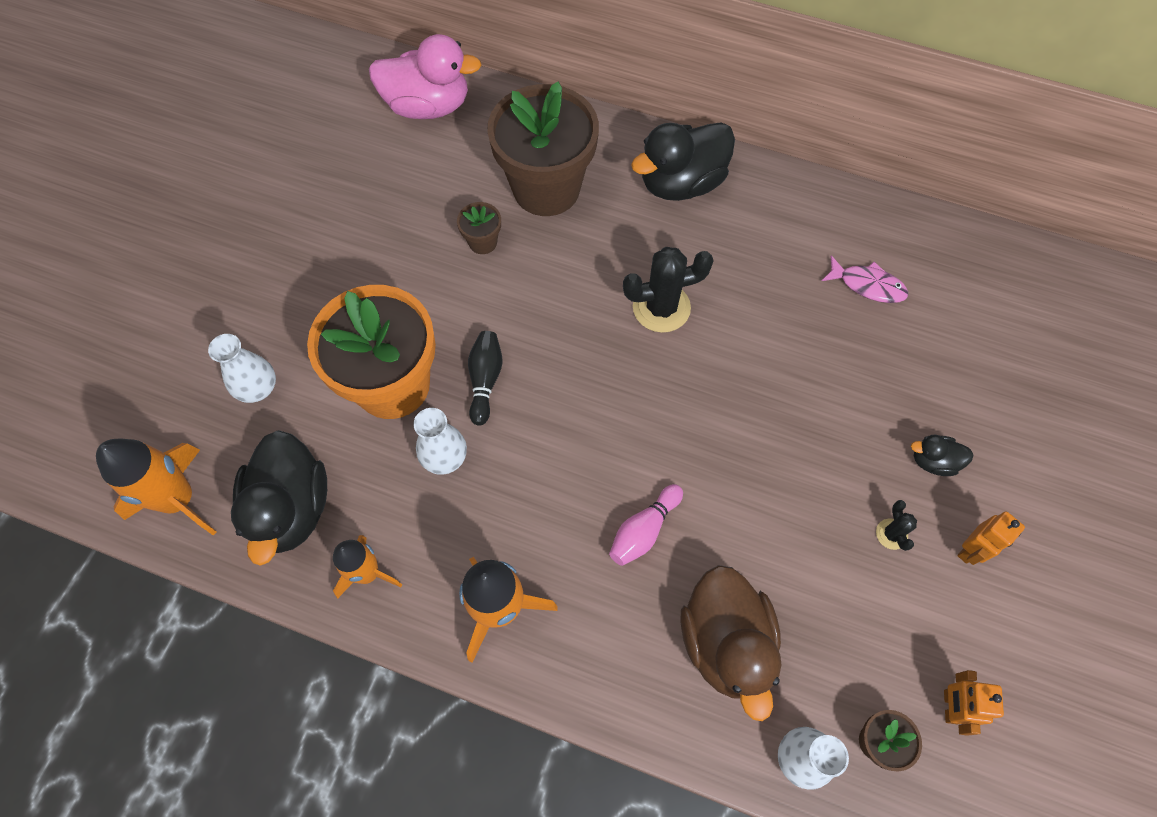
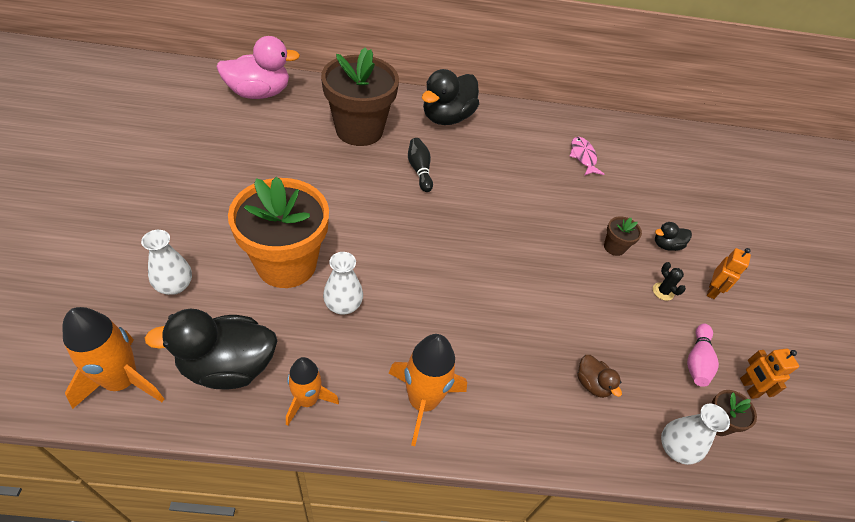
camera: 25 degrees left, 15 degrees down
(291, 508) = (228, 366): black duck -> black duck turned 105 degrees clockwise
(483, 242) = (325, 166): brown flower pot -> brown flower pot (614, 247)
(485, 380) = (357, 249): black bowling pin -> black bowling pin (419, 170)
(644, 530) = (506, 323): pink bowling pin -> pink bowling pin (697, 361)
(661, 307) = (462, 187): black cactus -> none
(725, 642) = (592, 384): brown duck -> brown duck, size x0.47
(867, 285) = (583, 157): pink fish -> pink fish turned 105 degrees counterclockwise

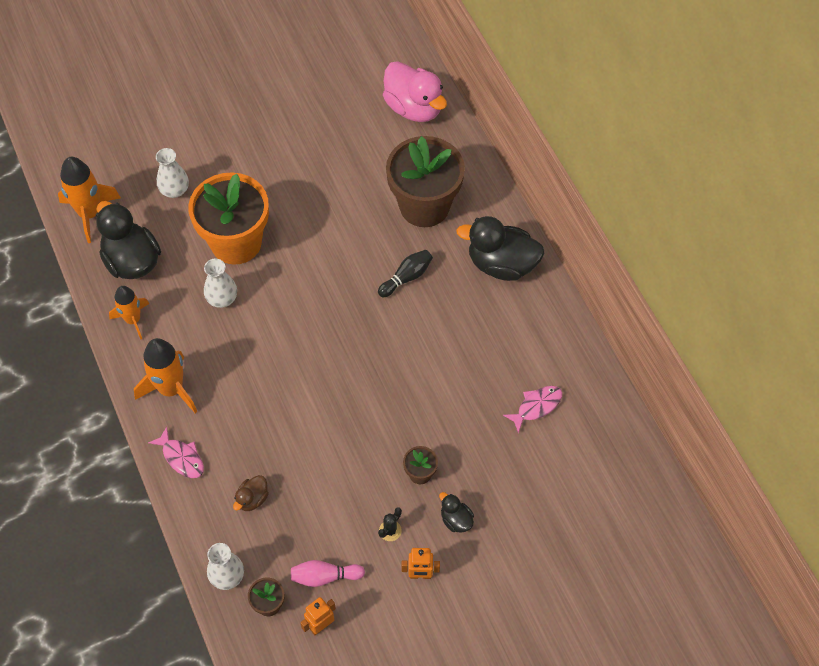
camera: 70 degrees right, 10 degrees up
(515, 429) = (181, 458): none -> pink fish

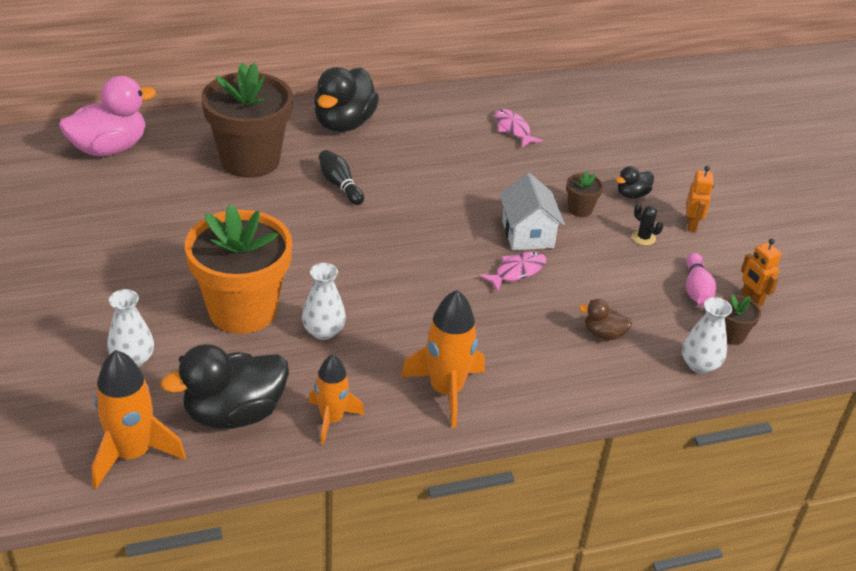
camera: 85 degrees left, 20 degrees down
(181, 458) = (545, 389): pink fish -> pink fish (517, 271)
(252, 499) = (603, 334): brown duck -> brown duck turned 150 degrees clockwise
(373, 431) = (527, 234): none -> white house

